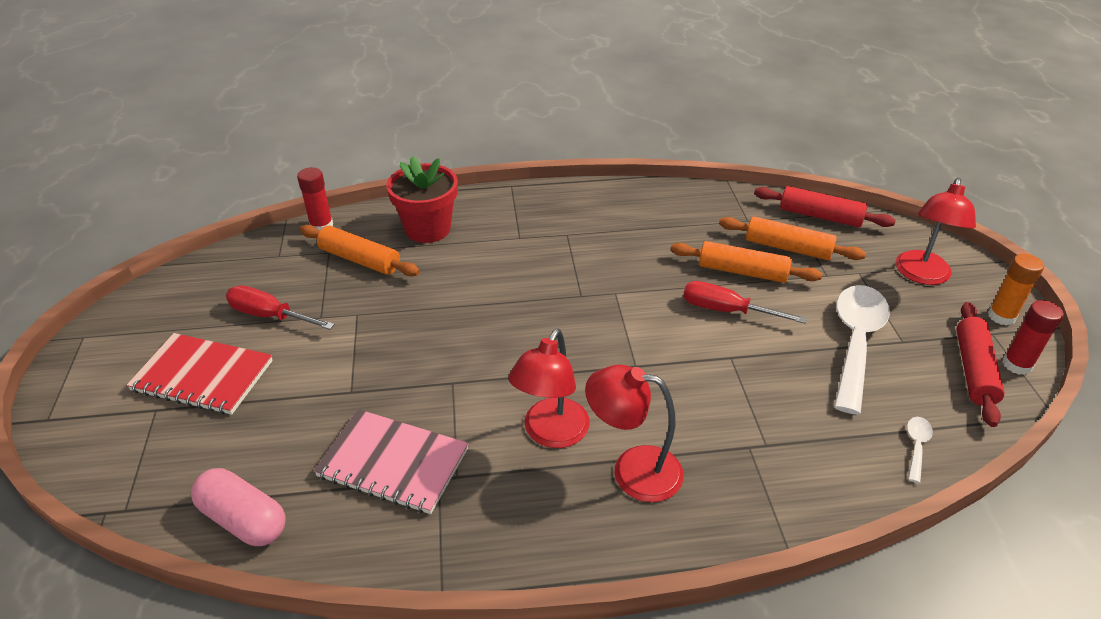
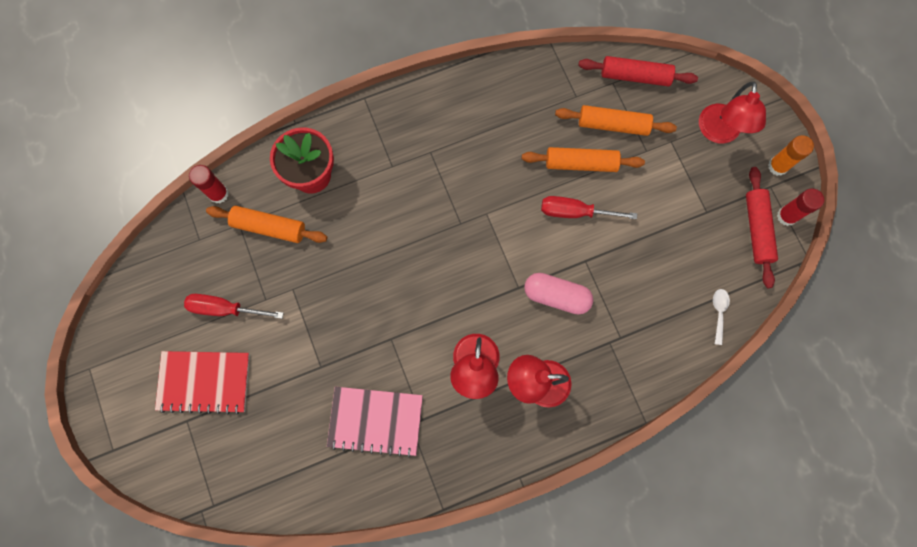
camera: 15 degrees left, 35 degrees up
(244, 519) = (296, 491): pink capsule -> pink capsule (556, 296)
(855, 342) = (673, 222): white spoon -> none

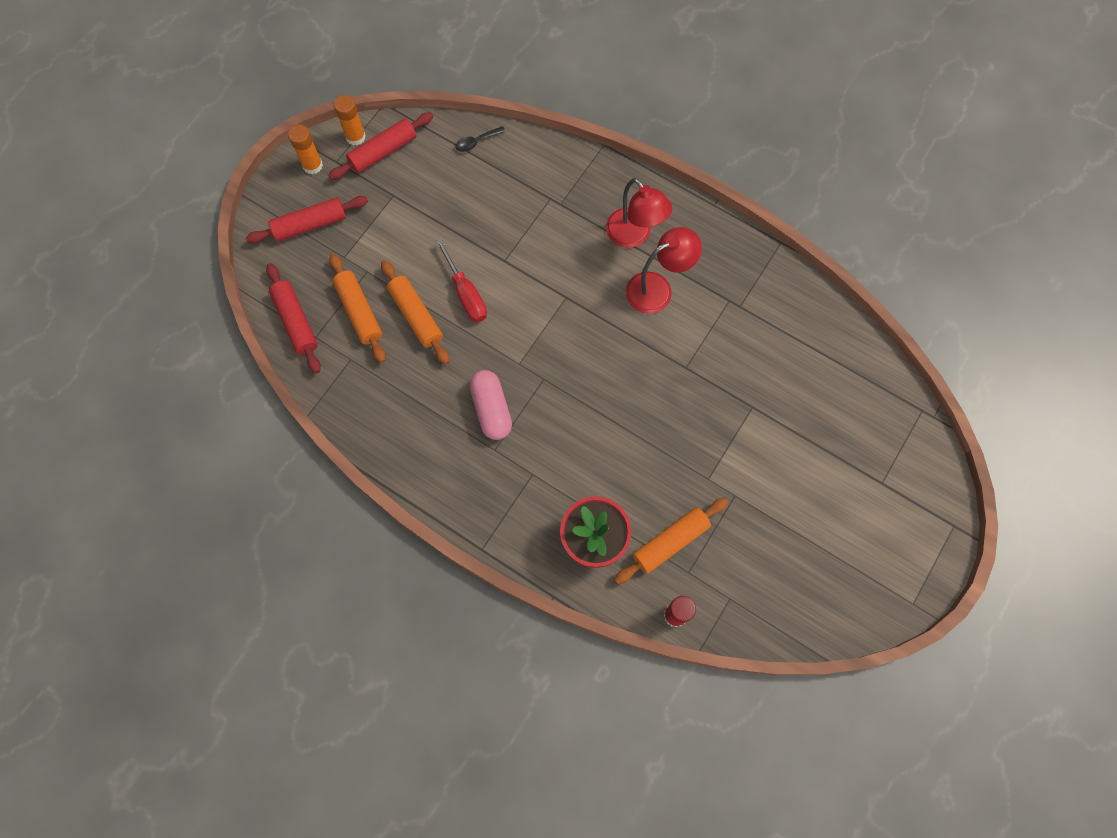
camera: 125 degrees left, 5 degrees down
(204, 381) = (841, 493): red notebook -> none
(225, 309) = (770, 524): red screwdriver -> none
(269, 227) = (670, 542): orange rolling pin -> orange rolling pin turned 75 degrees clockwise
(375, 421) = (758, 334): pink notebook -> none
(556, 296) = (551, 264): pink capsule -> pink capsule (491, 409)
(718, 133) = (310, 225): red lamp -> red rolling pin
(719, 313) = (476, 142): white spoon -> black spoon
(786, 216) = (355, 137): red glue stick -> orange glue stick

